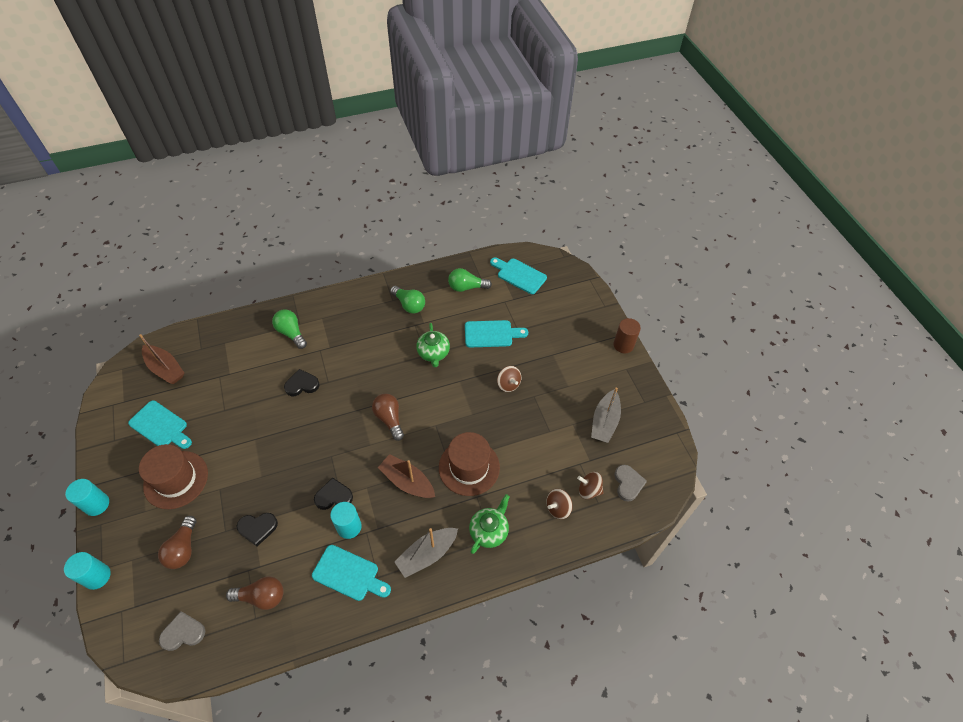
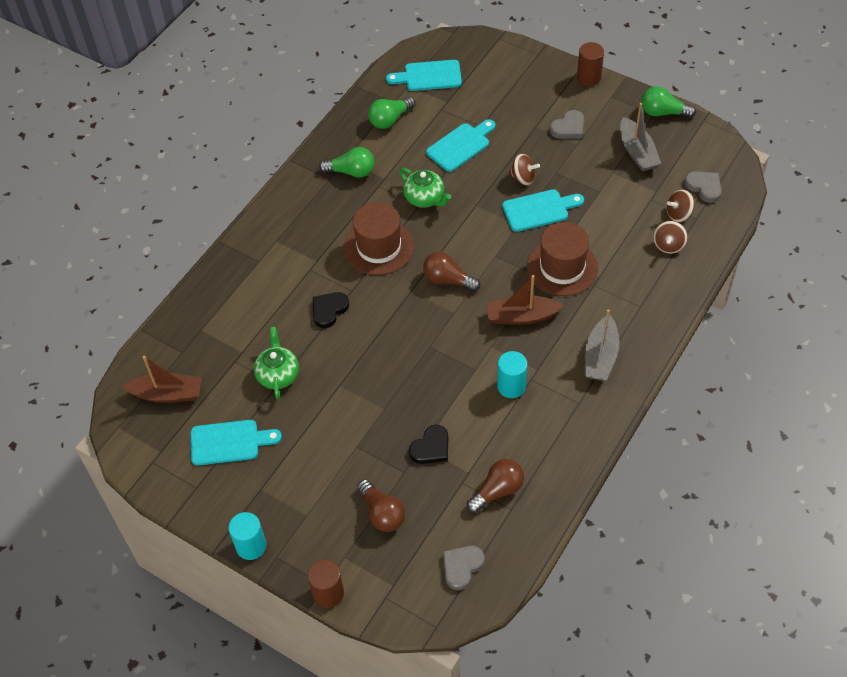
camera: 35 degrees left, 0 degrees up
(97, 576) = (328, 593): turquoise cylinder -> brown cylinder
(176, 479) = (304, 470): brown hat -> brown hat (379, 247)
(291, 333) = (261, 275): green light bulb -> green light bulb (663, 112)
(334, 496) = (470, 374): black heart -> none
(349, 574) = (552, 419): turquoise cutting board -> turquoise cutting board (539, 210)
(489, 531) = (631, 302): green teapot -> green teapot (278, 374)
(574, 370) = (568, 127): none -> grey heart

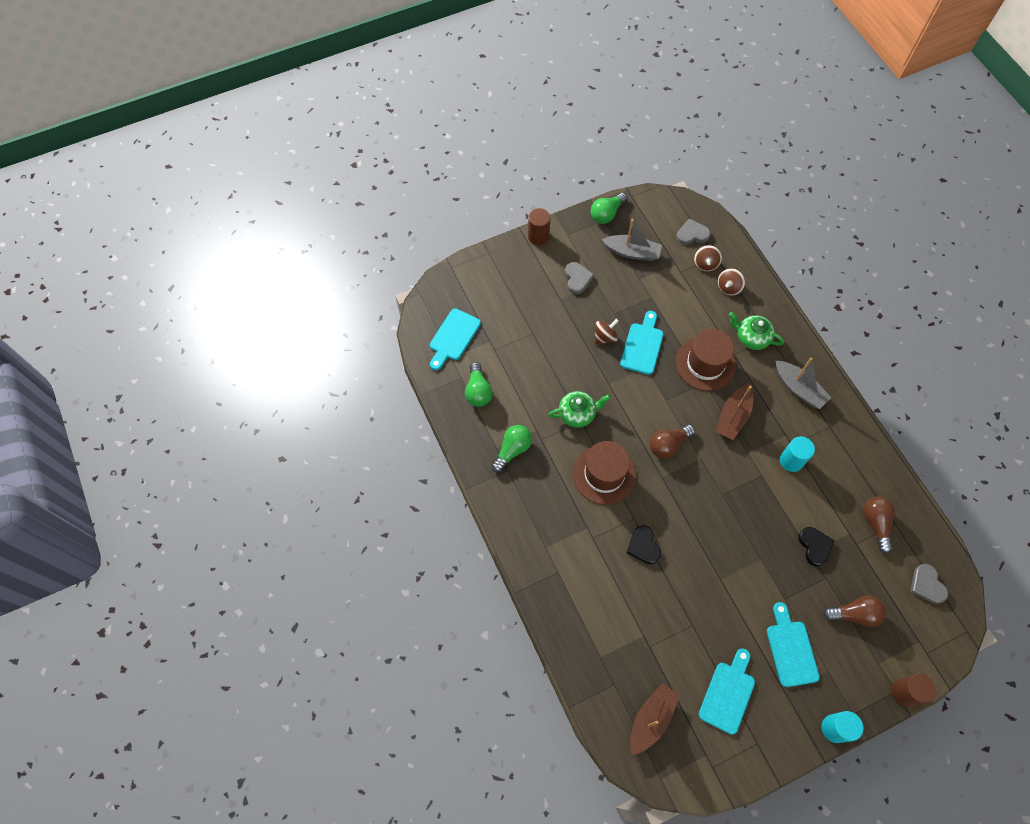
camera: 60 degrees left, 10 degrees up
(278, 374) = (683, 620): green teapot -> green teapot (751, 338)
(460, 146) = (542, 359): turquoise cutting board -> turquoise cutting board (790, 649)
(668, 245) = (728, 287): brown spinning top -> brown spinning top turned 75 degrees clockwise

